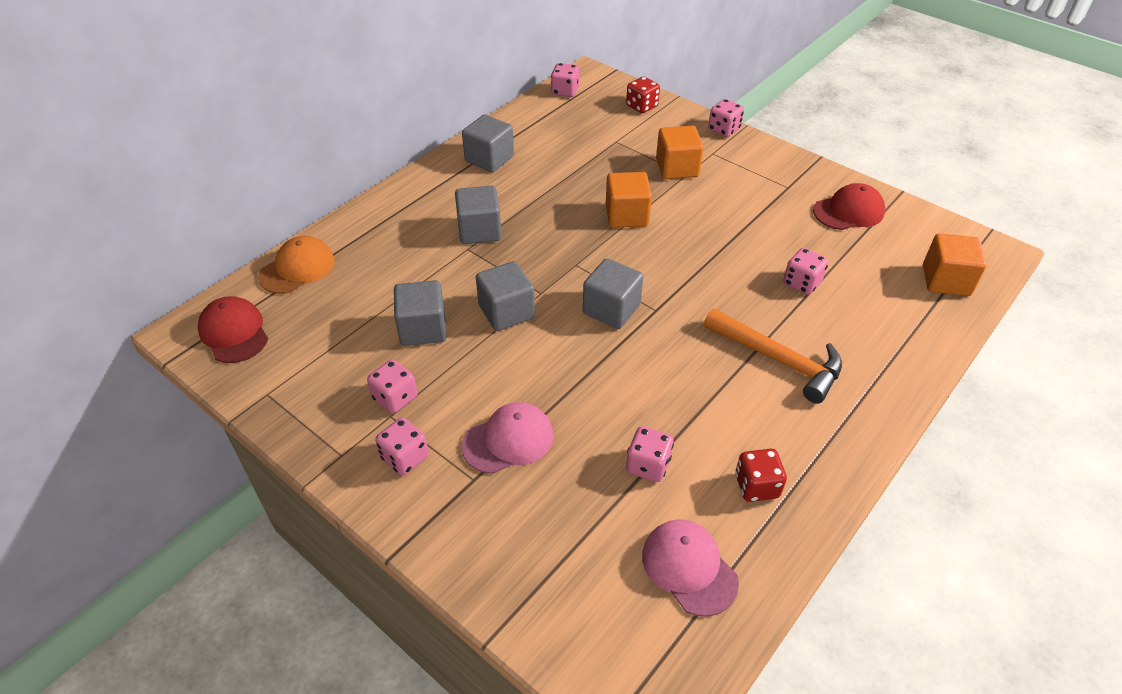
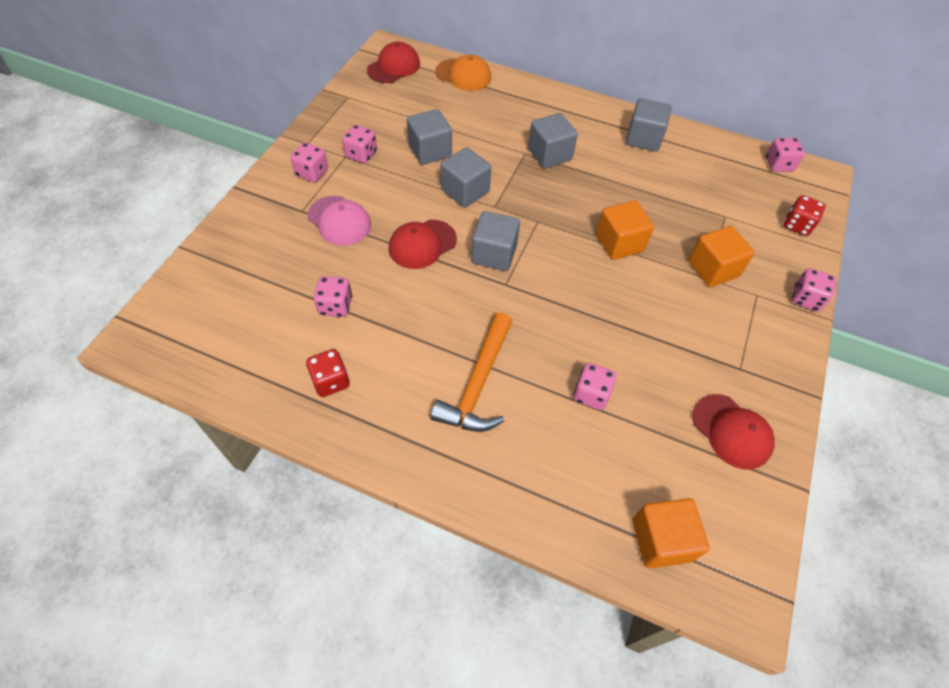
camera: 70 degrees right, 10 degrees up
(576, 366) = (422, 244): none -> red cap
(689, 568) = (247, 345): pink cap -> none

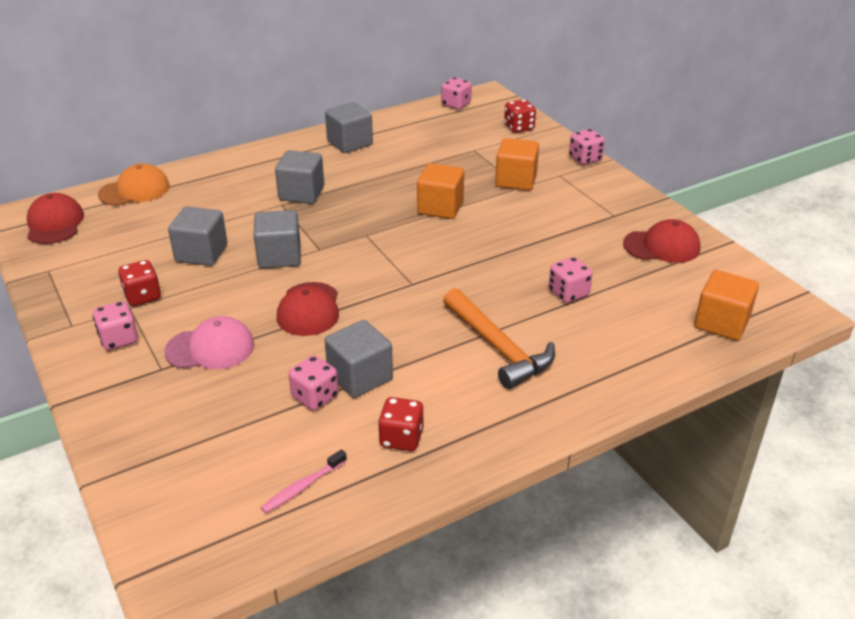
camera: 50 degrees left, 20 degrees down
(246, 354) = (302, 487): none -> pink toothbrush
(361, 154) = (143, 296): pink dice -> red dice
(494, 254) = (372, 274): grey cube -> grey cube (360, 377)

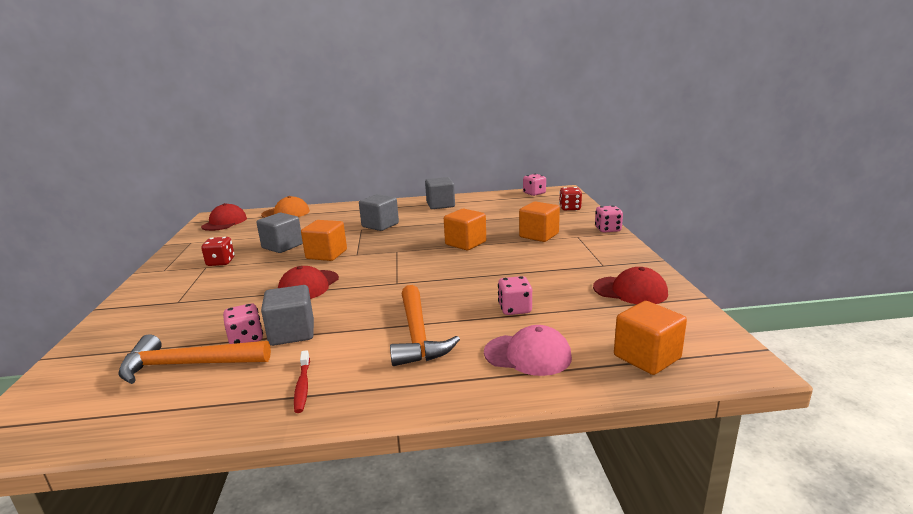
camera: 25 degrees right, 15 degrees down
(119, 339) = (177, 281): pink dice -> none
(210, 348) = (220, 296): pink cap -> pink cap (527, 355)
(279, 256) = (326, 254): grey cube -> orange cube
(285, 444) = (187, 365): none -> orange hammer
(302, 487) = (160, 398): pink toothbrush -> none
(401, 438) = (270, 382): red dice -> none
(439, 433) = (302, 386): none -> red toothbrush

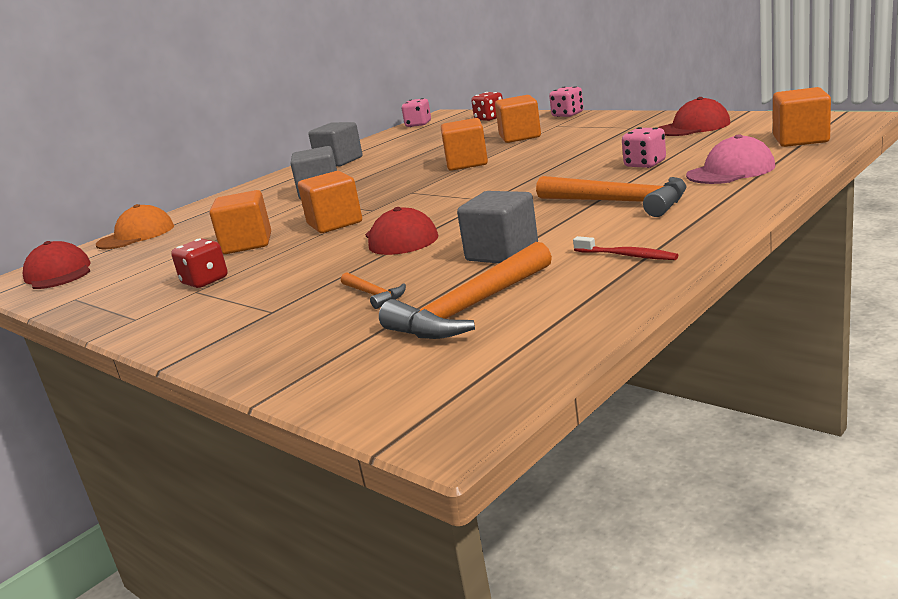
camera: 40 degrees left, 0 degrees up
(207, 321) = (374, 295): none -> orange hammer
(246, 339) = (468, 276): pink dice -> none
(282, 246) = (247, 244): grey cube -> orange cube

